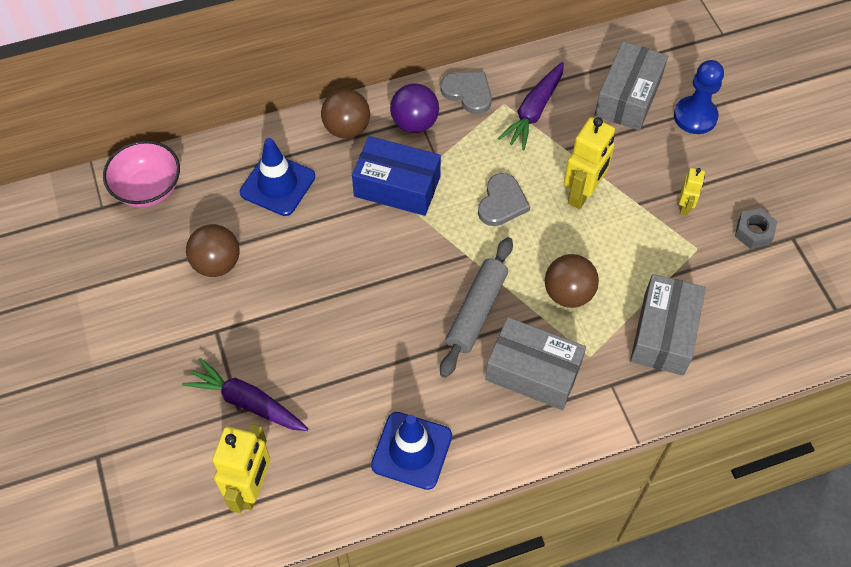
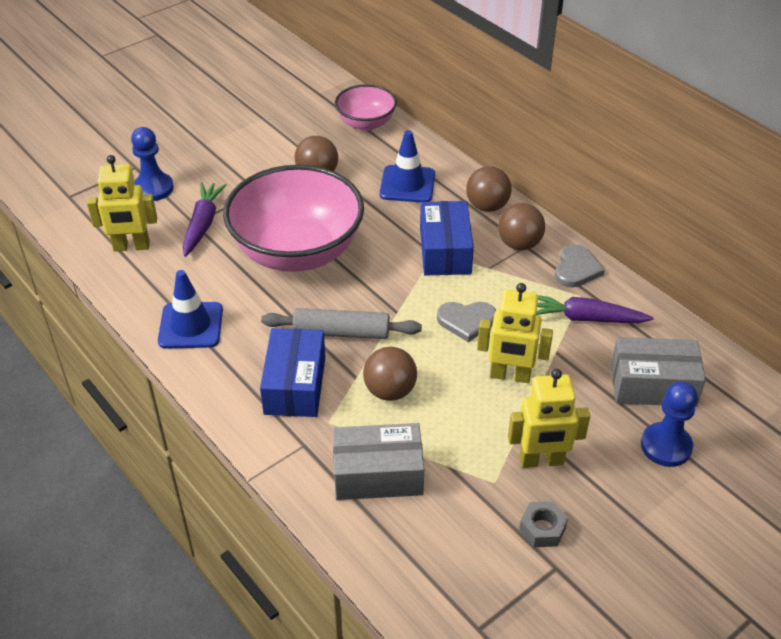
camera: 70 degrees right, 15 degrees down
(152, 443) = (153, 188): none -> blue pawn
(339, 318) = (297, 252): none -> pink bowl
(414, 123) = (519, 244): purple ball -> brown ball
(533, 372) = (295, 385): grey box -> blue box
(685, 206) = (541, 461): yellow robot -> yellow robot, size x1.86

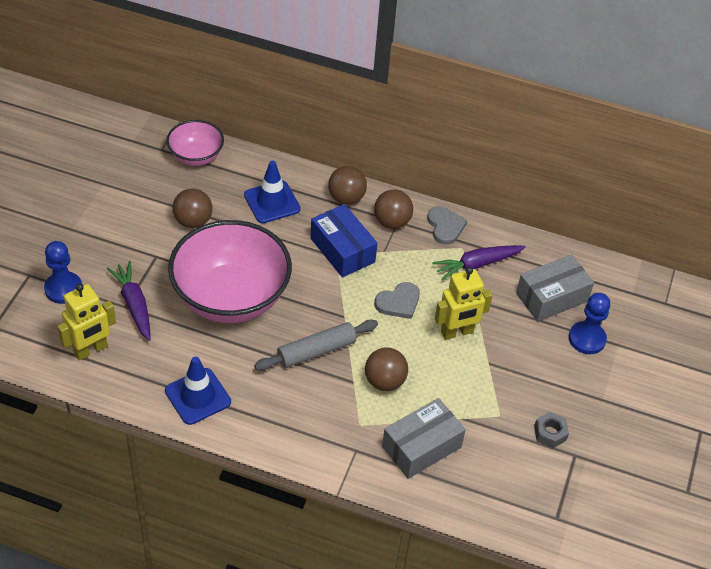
camera: 35 degrees left, 5 degrees up
(295, 385) = (315, 408): blue box -> none
(541, 461) = (518, 386): yellow robot -> none

